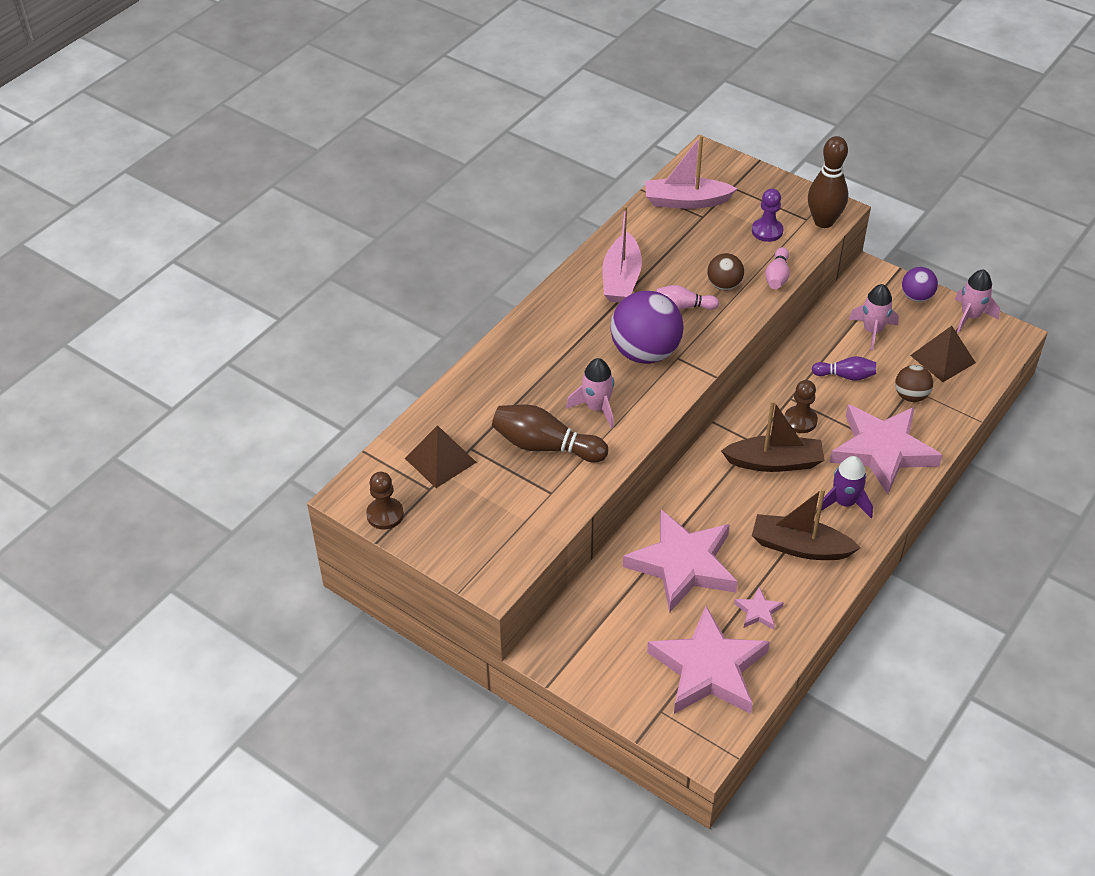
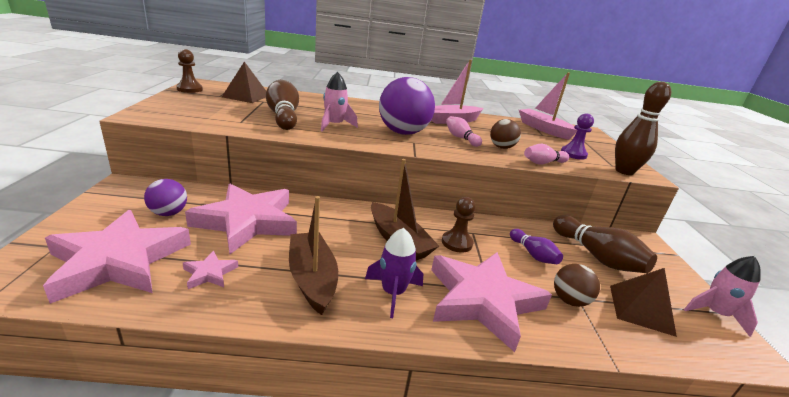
camera: 50 degrees right, 20 degrees down
(872, 331) = (597, 257): pink rocket -> brown bowling pin
(916, 297) = (670, 271): purple ball -> purple ball (168, 213)

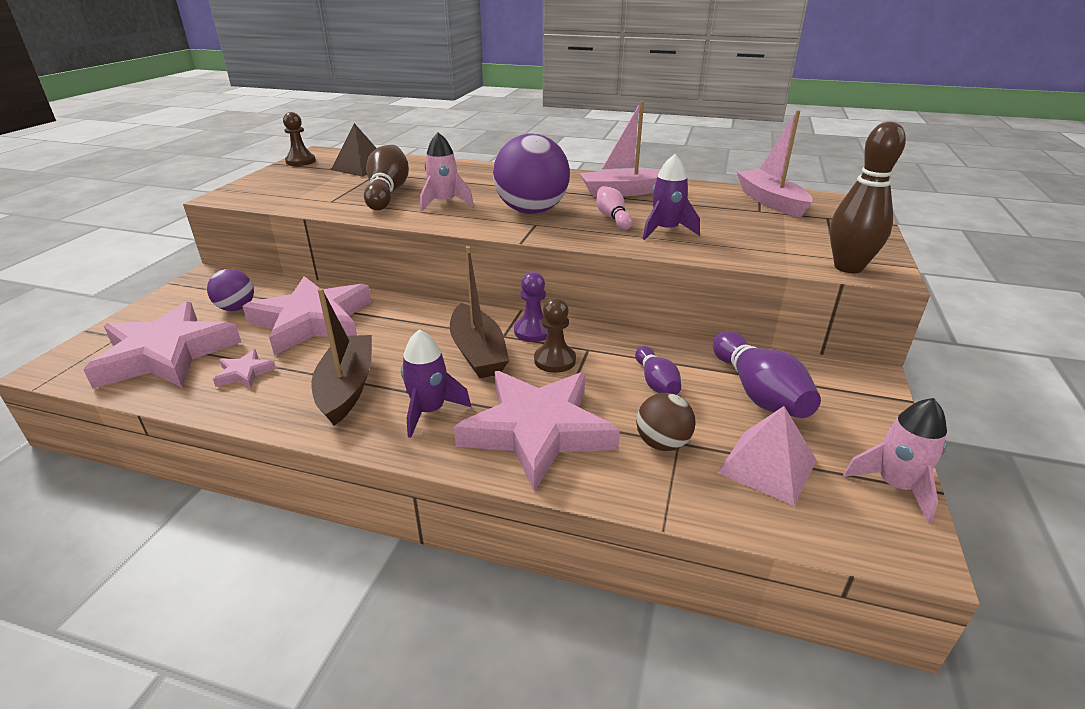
camera: 20 degrees right, 5 degrees up
(501, 147) = (666, 231): brown ball -> purple rocket
(543, 163) = (712, 253): pink bowling pin -> none
(573, 154) = (782, 240): purple pawn -> purple pawn (533, 331)
(597, 257) = (758, 393): brown bowling pin -> purple bowling pin
(640, 309) = (767, 466): brown pyramid -> pink pyramid

